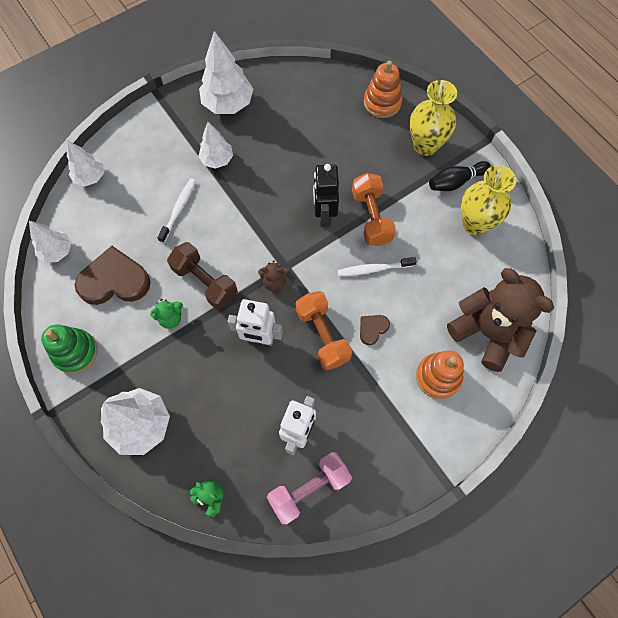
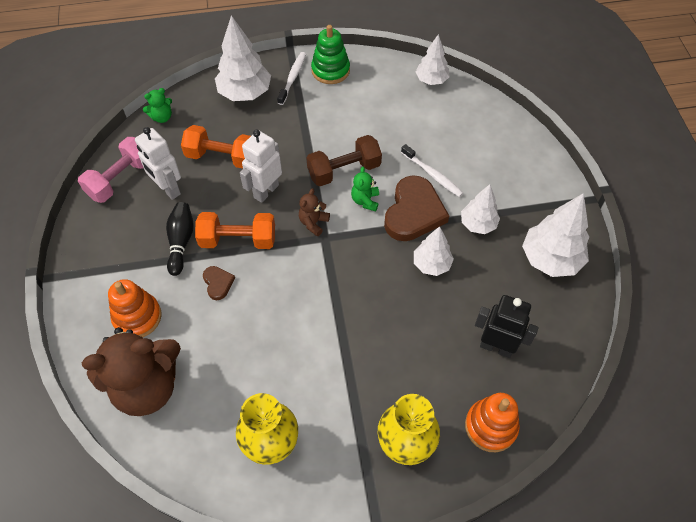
camera: 115 degrees right, 10 degrees down
(90, 177) = (501, 120): white tree -> white tree (431, 264)
(114, 280) = (381, 109): brown heart -> brown heart (413, 212)
(171, 318) = (323, 136): green teddy bear -> green teddy bear (365, 201)
(309, 489) = (120, 179): pink dumbbell -> pink dumbbell turned 45 degrees clockwise
(324, 215) = (363, 294): black robot -> black robot (496, 347)
(371, 217) = (337, 339): orange dumbbell -> orange dumbbell (222, 157)
(374, 269) = (278, 313): white toothbrush -> white toothbrush (293, 78)
(455, 182) = (337, 455): black bowling pin -> black bowling pin (181, 242)

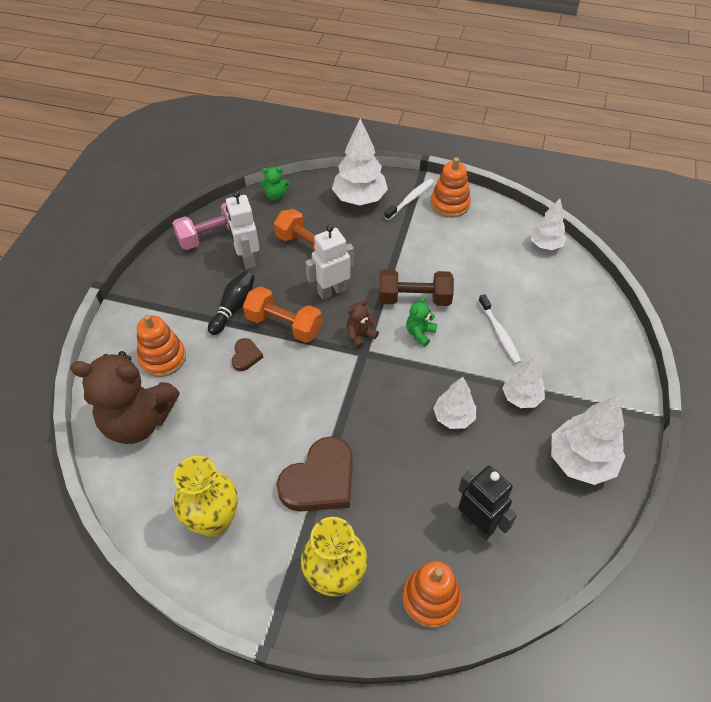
camera: 25 degrees right, 5 degrees down
(330, 70) = (450, 204): green stacking toy -> orange stacking toy
(413, 212) = (461, 361): brown heart -> brown heart (320, 480)

